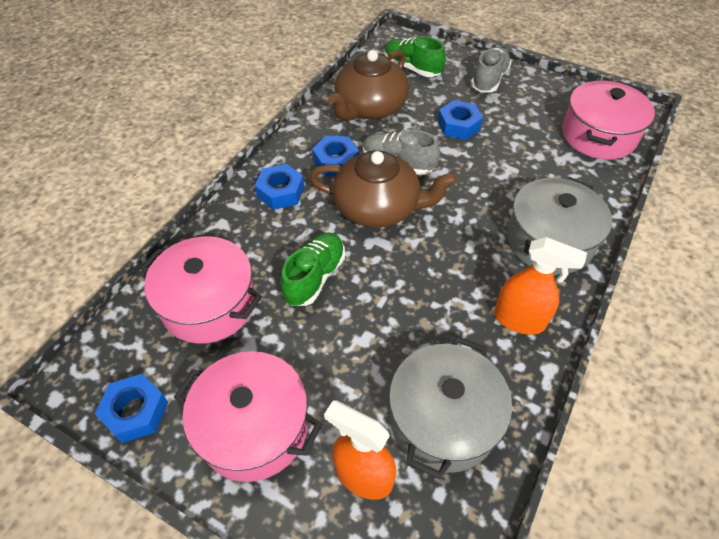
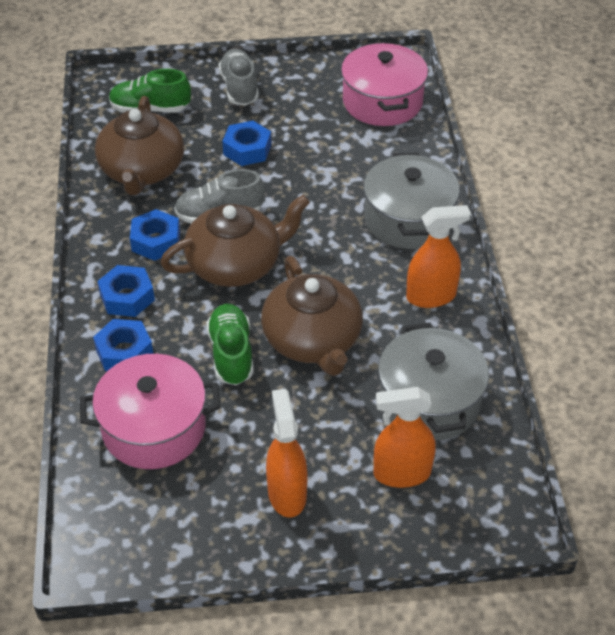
camera: 35 degrees left, 5 degrees down
(136, 412) = (173, 543): blue nut -> blue nut (124, 352)
(254, 427) = (287, 493): pink pot -> orange spray bottle
(386, 301) = (312, 340): none -> brown teapot

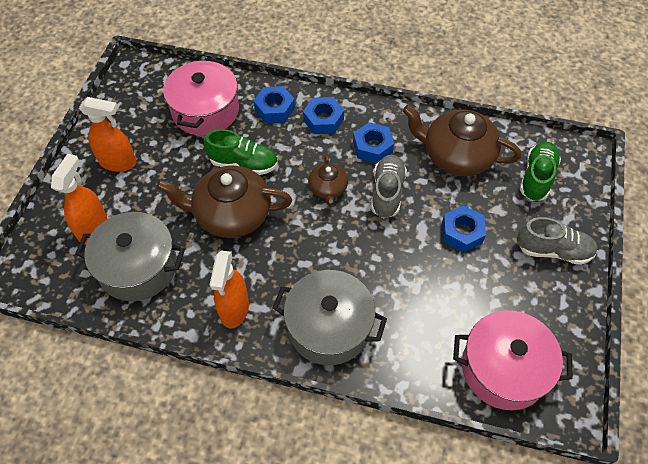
camera: 110 degrees right, 10 degrees up
(236, 264) = (328, 188): brown teapot -> brown teapot, size x0.53

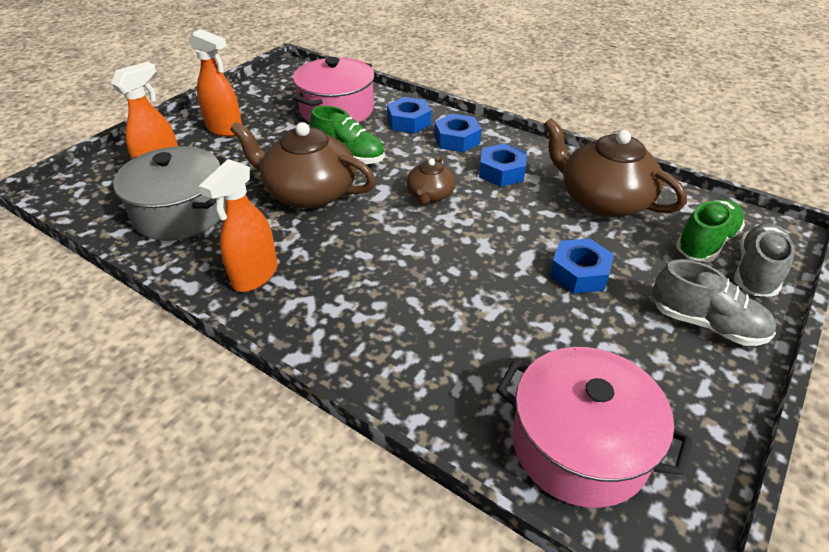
camera: 20 degrees right, 15 degrees down
(329, 327) = (356, 324): grey pot -> none
(387, 192) = (499, 214): grey shoe -> grey shoe (756, 272)

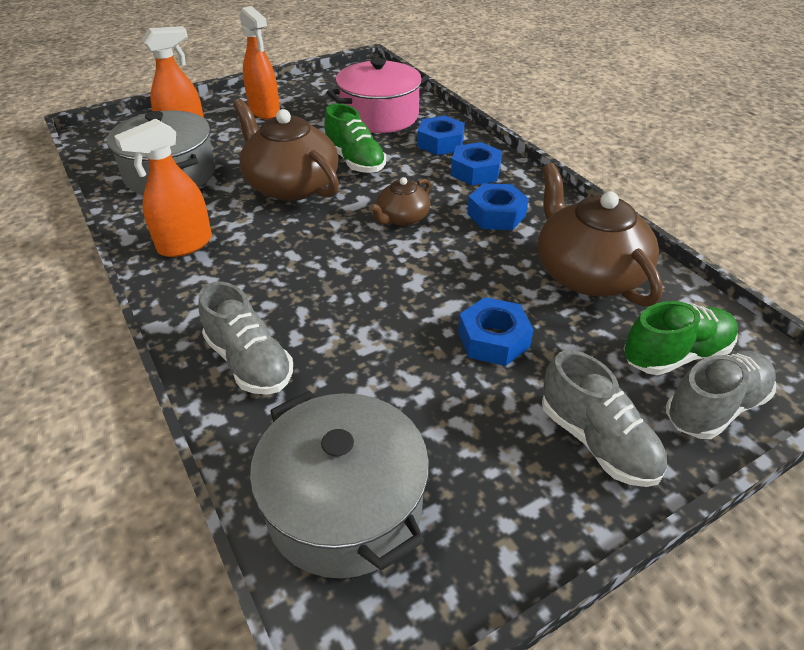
camera: 25 degrees right, 0 degrees up
(406, 360) = (249, 362): none -> grey shoe
(579, 445) = (345, 506): pink pot -> grey pot

